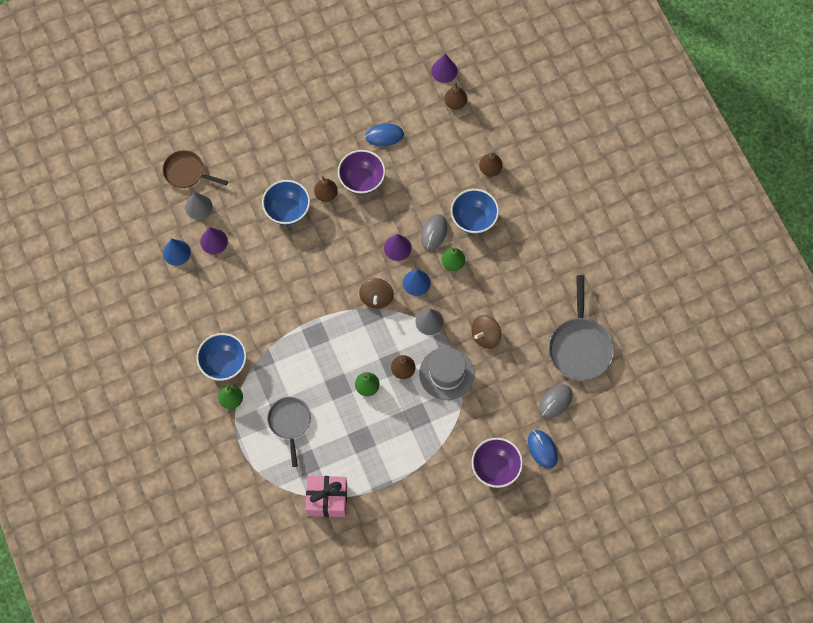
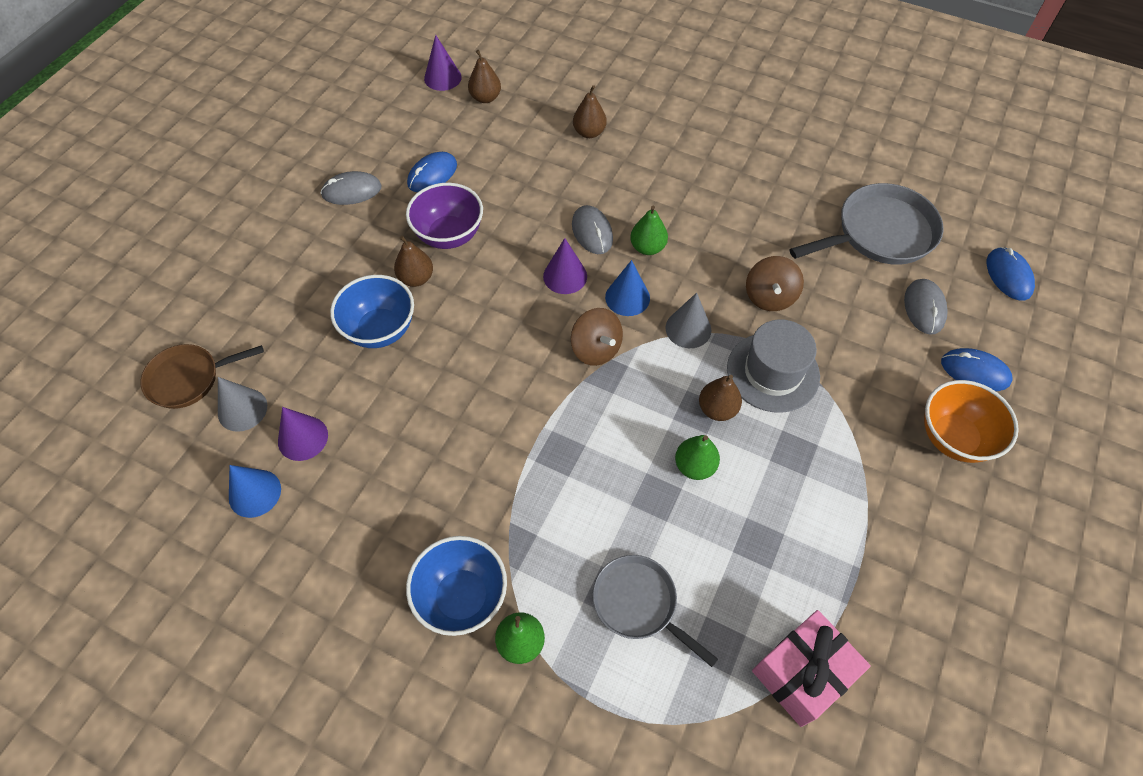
camera: 40 degrees left, 10 degrees down
(336, 116) = (352, 191): none -> grey mouse
(473, 219) = (623, 190): blue bowl -> none
(495, 468) = (953, 438): purple bowl -> orange bowl
(580, 347) = (879, 233): grey pan -> grey pan turned 75 degrees counterclockwise
(619, 420) = (1008, 276): none -> blue mouse

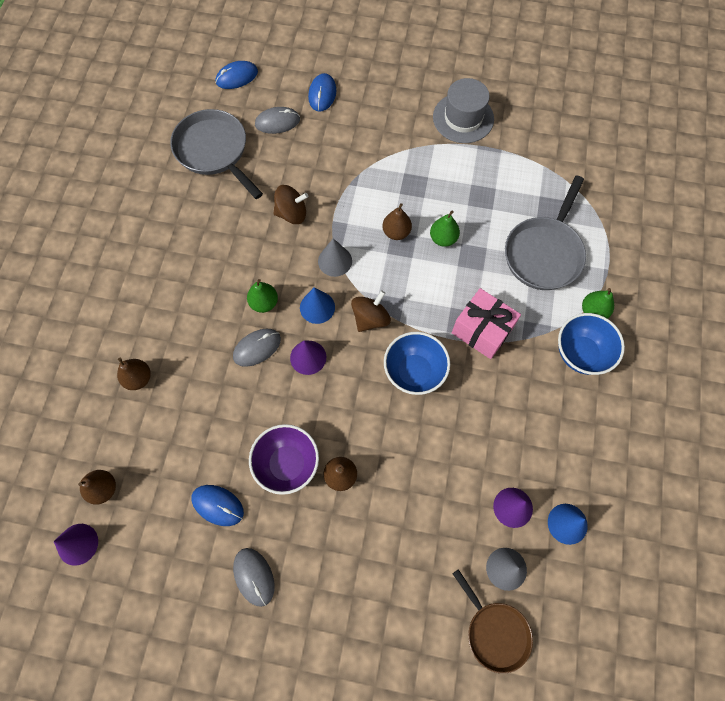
camera: 105 degrees left, 10 degrees up
(380, 330) = (400, 486): blue bowl -> blue bowl (414, 372)
(639, 604) = (544, 252): grey pan -> grey pan, size x1.53
(773, 372) = (356, 204): grey hat -> grey hat (463, 118)
(802, 674) = (549, 167): pink gift -> pink gift (482, 330)
(953, 438) = (375, 104): orange bowl -> none

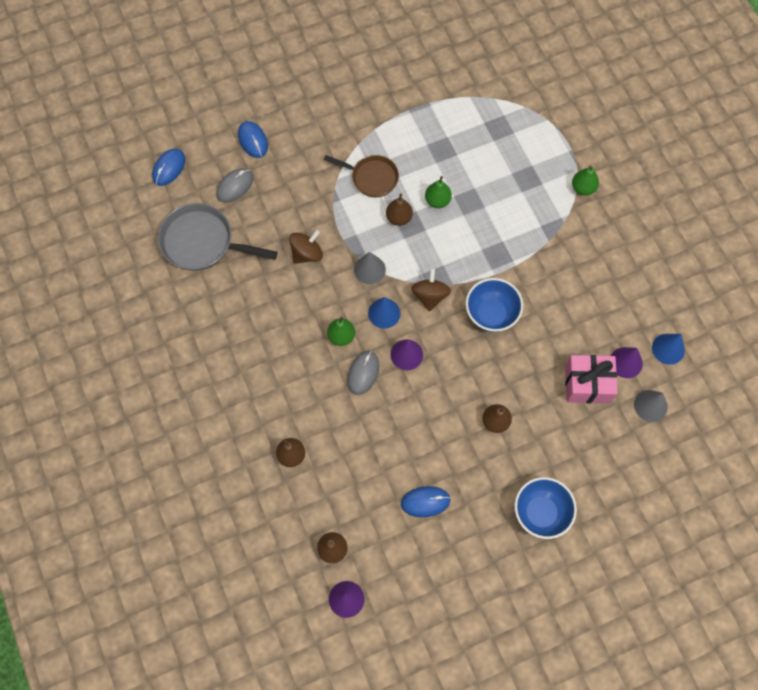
camera: 35 degrees left, 0 degrees up
(254, 576) = (489, 530): grey mouse -> none
(287, 464) = (452, 440): purple bowl -> none
(463, 118) = (381, 94): grey hat -> none
(482, 330) = (516, 252): pink gift -> pink gift (587, 384)
(495, 631) = (672, 451): brown pan -> brown pan (371, 178)
(544, 252) = (518, 165): grey pan -> none
(581, 353) = (596, 224): blue bowl -> blue bowl (541, 512)

